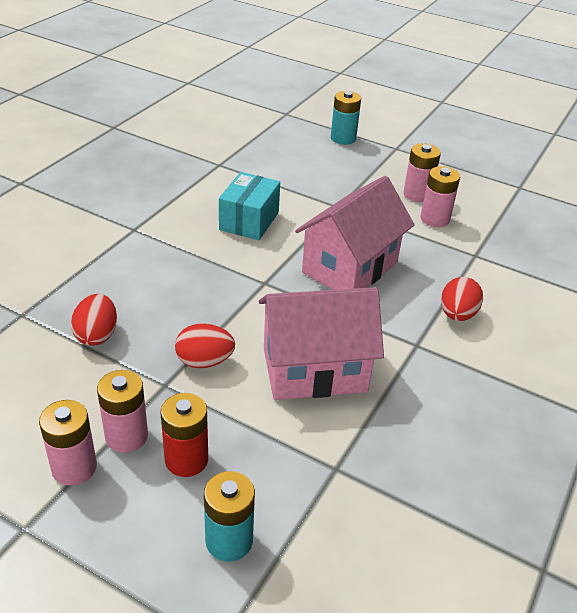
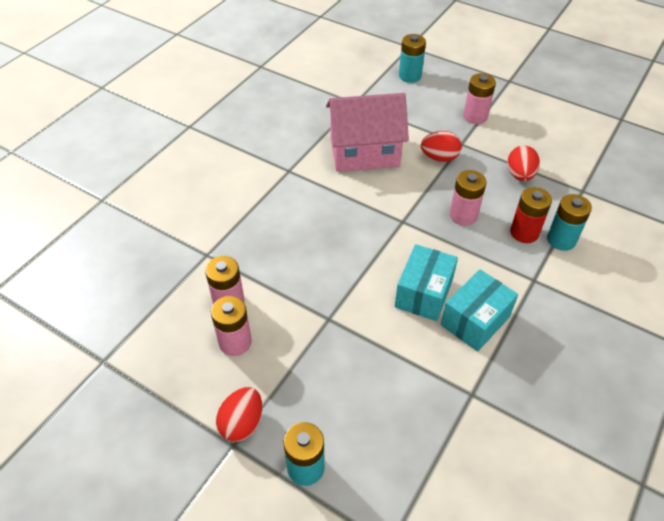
camera: 175 degrees left, 10 degrees up
(74, 467) = (497, 103): pink battery -> pink battery (463, 215)
(85, 261) = (561, 240): none -> turquoise battery
(186, 459) = (438, 106): red battery -> red battery (524, 232)
(204, 202) = (475, 321): none -> turquoise box
(350, 268) = (328, 237): pink house -> none
(457, 315) = (249, 194): red egg -> red egg (242, 423)

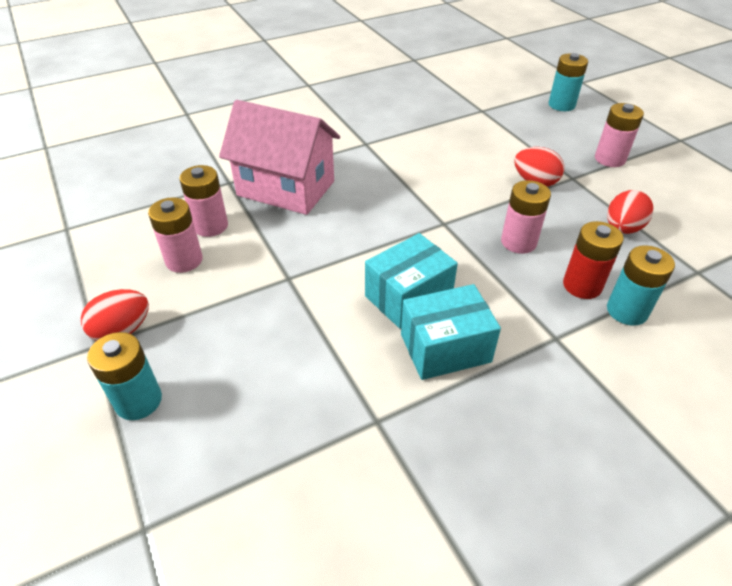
camera: 30 degrees right, 5 degrees down
(364, 153) = (455, 153): pink house -> pink house (286, 188)

